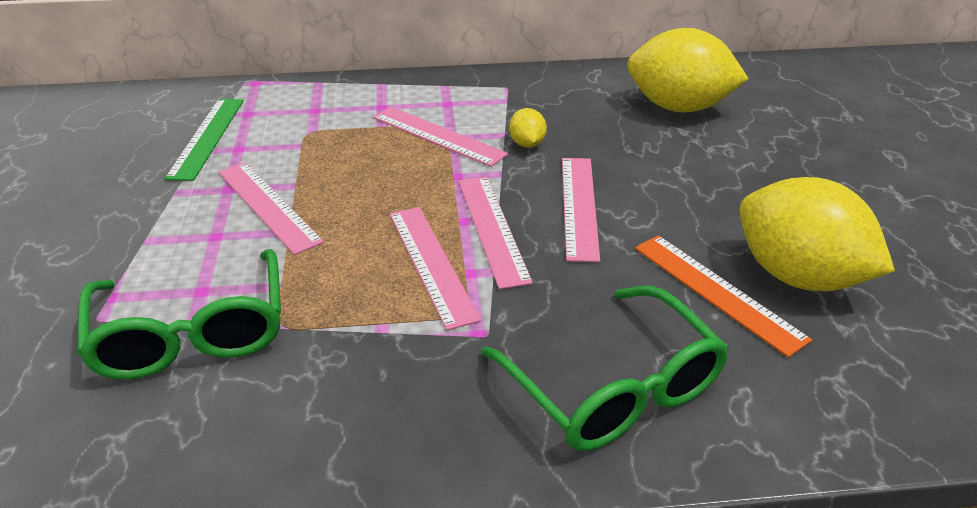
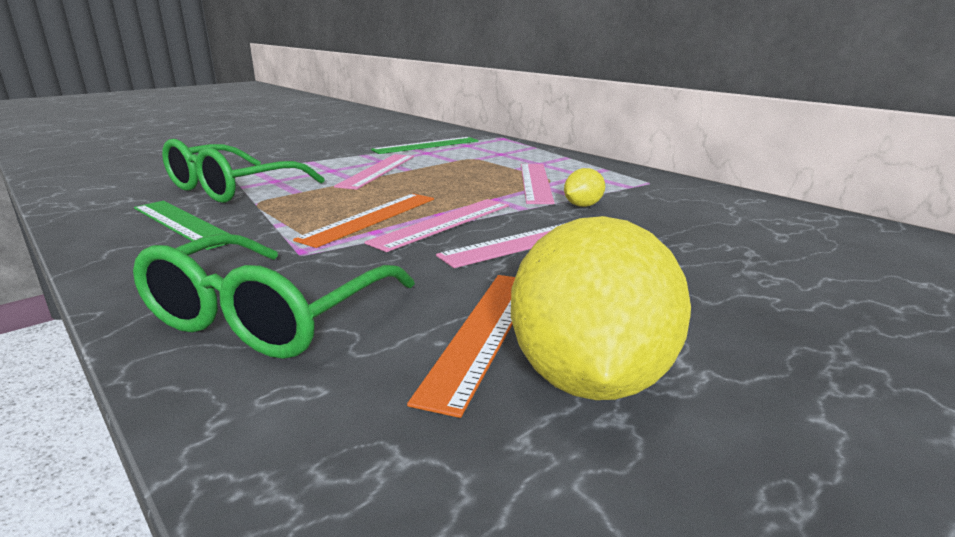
camera: 55 degrees right, 15 degrees down
(297, 400) = (183, 223): none -> green ruler
(431, 264) = (370, 218): pink ruler -> orange ruler
(678, 107) = (789, 240): yellow lemon -> none

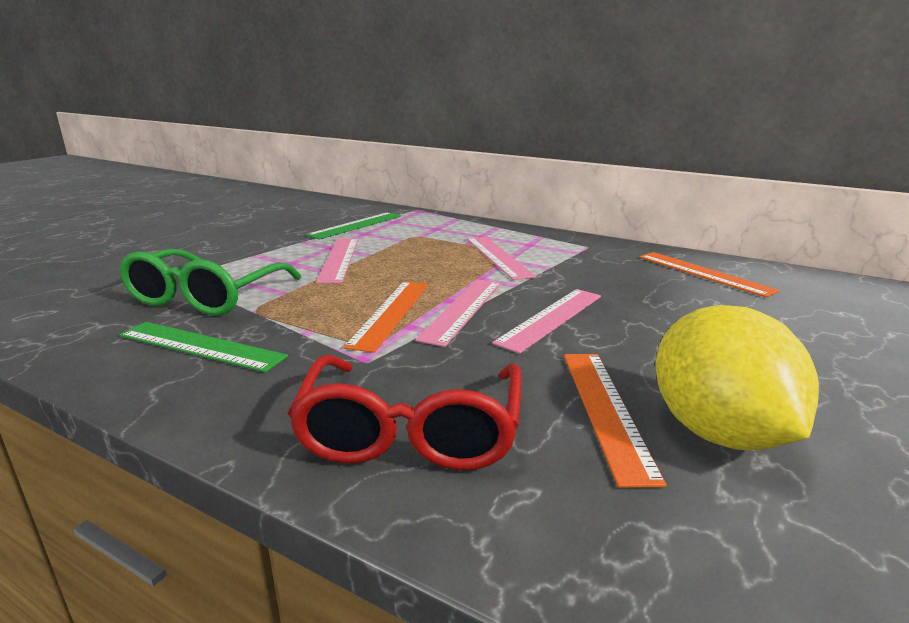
camera: 20 degrees left, 0 degrees up
(267, 317) = (411, 432): green glasses -> red glasses
(583, 205) = (559, 276): yellow lemon -> none
(768, 220) = (704, 273): none -> orange ruler

